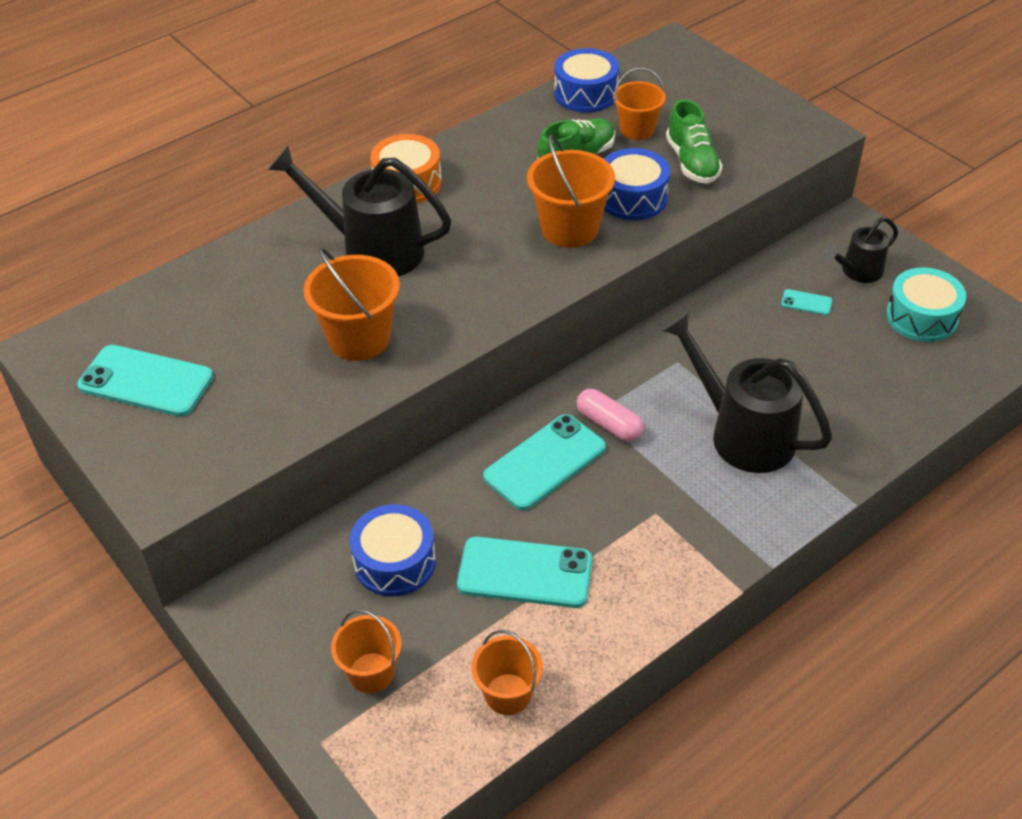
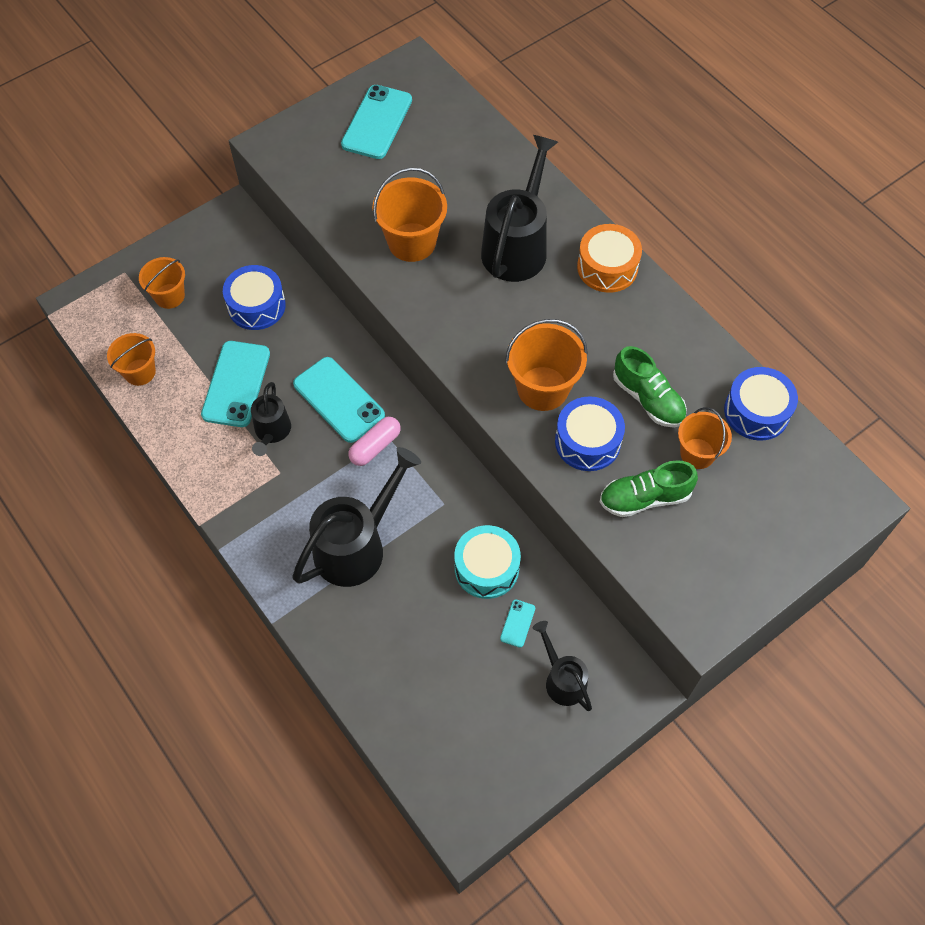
camera: 90 degrees right, 15 degrees up
(598, 527) = (271, 432): none -> black watering can
(921, 317) = (495, 728): turquoise drum -> turquoise drum (486, 568)

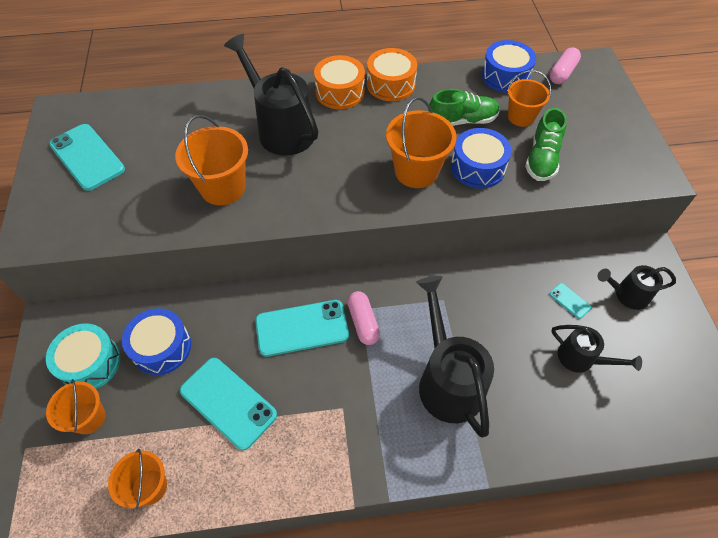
camera: 60 degrees left, 5 degrees down
(271, 432) = (298, 396): black watering can -> black watering can (581, 359)
(486, 568) = (513, 298): turquoise drum -> turquoise drum (90, 363)
(655, 307) = (390, 84): none -> orange drum
(810, 469) = (562, 73): none -> pink capsule

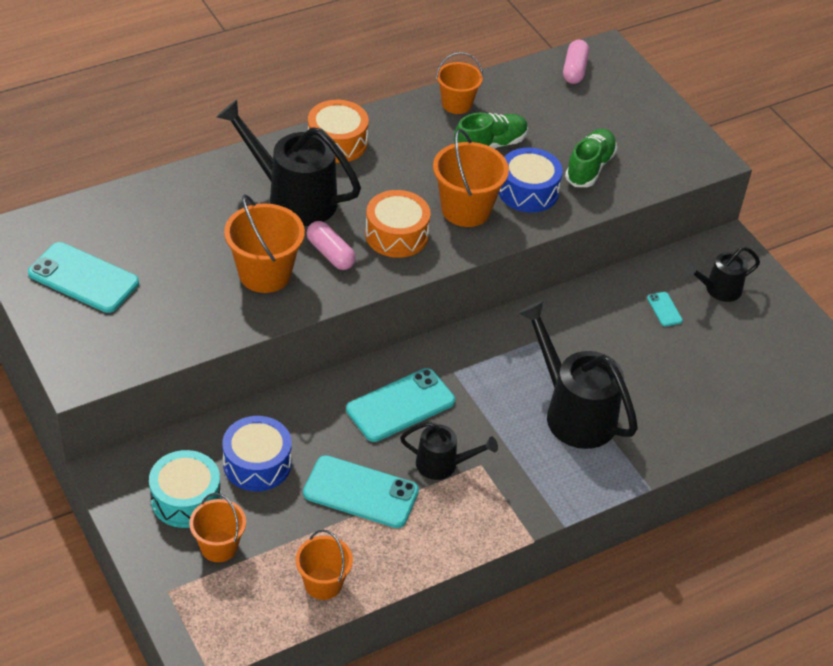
camera: 25 degrees left, 10 degrees down
(363, 322) = (463, 383): pink capsule -> pink capsule (330, 254)
(390, 84) = (391, 121): orange drum -> orange drum (396, 235)
(505, 76) = (514, 86): blue drum -> none
(521, 117) = (550, 128): orange bucket -> orange bucket (456, 104)
(542, 159) = (589, 167): green shoe -> green shoe turned 150 degrees counterclockwise
(569, 301) = (664, 309): turquoise phone -> turquoise phone turned 45 degrees clockwise
(581, 359) = (695, 359): black watering can -> black watering can (443, 465)

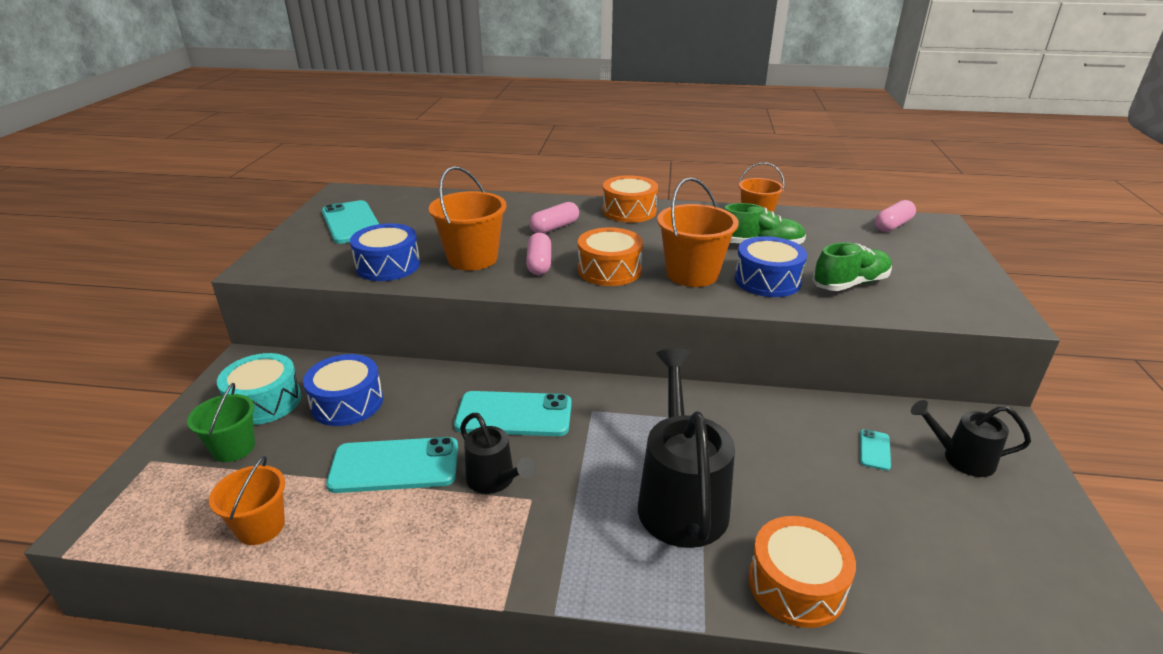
camera: 40 degrees right, 15 degrees down
(199, 318) = (388, 265): none -> blue drum
(219, 546) = (233, 448): orange bucket -> green bucket
(292, 197) = (554, 227): black watering can -> pink capsule
(360, 492) = (394, 466): turquoise phone -> turquoise phone turned 60 degrees counterclockwise
(679, 434) = (796, 585): none -> orange drum

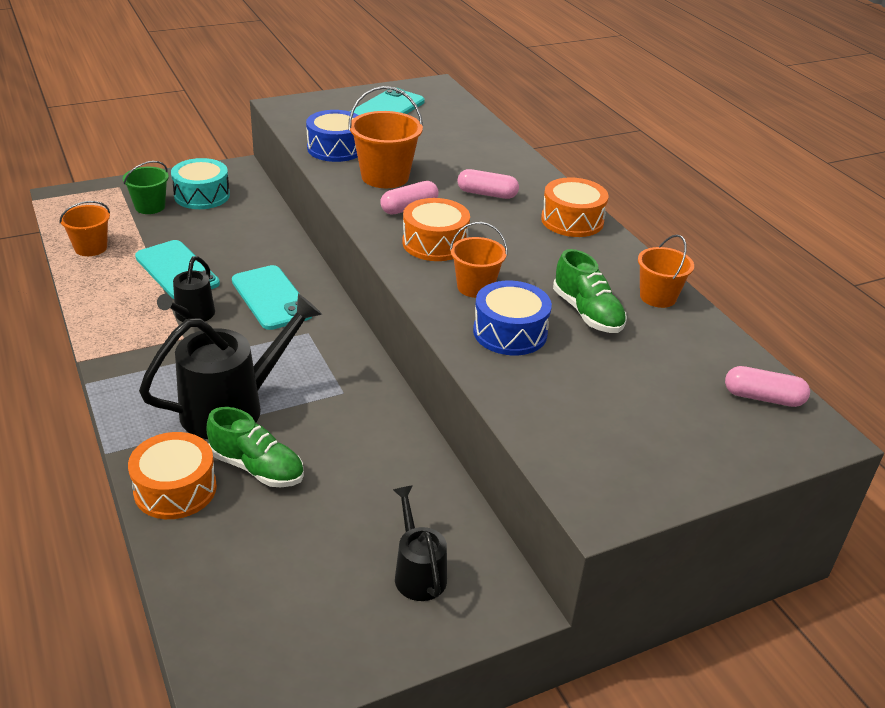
camera: 55 degrees right, 5 degrees up
(347, 403) = (226, 225): blue drum -> none
(692, 274) = (475, 287): orange bucket -> orange bucket, size x0.65
(850, 284) = (560, 386): green shoe -> green shoe (257, 468)
(874, 450) = (384, 508): turquoise phone -> none

